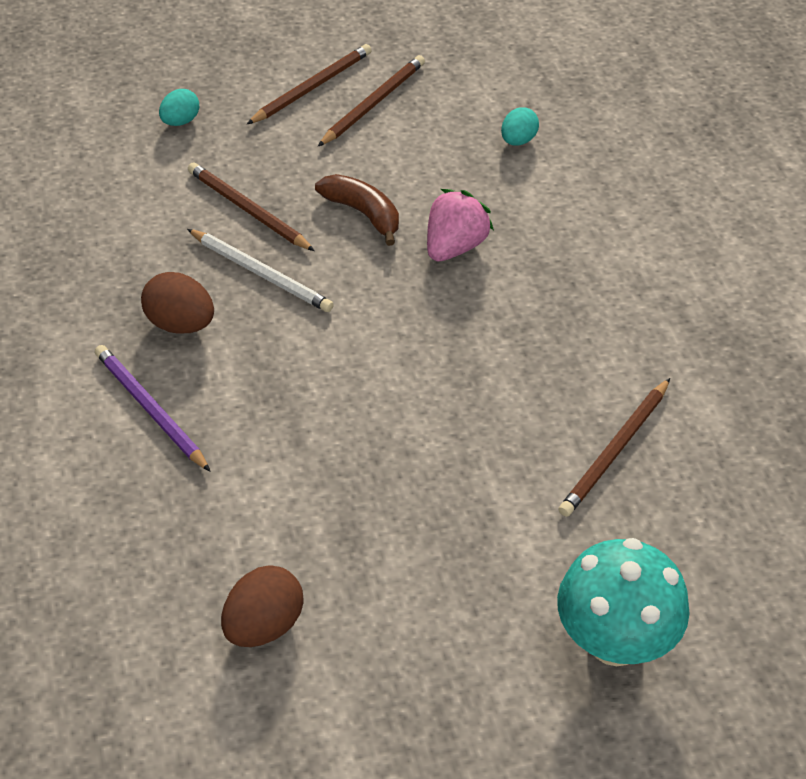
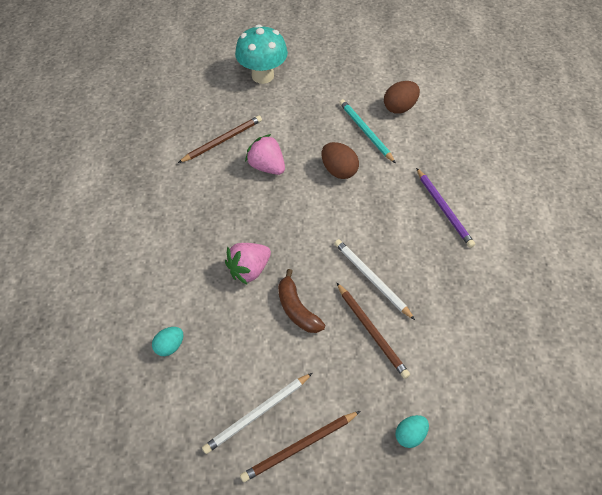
camera: 165 degrees left, 5 degrees up
(181, 324) = (423, 256): brown egg -> brown egg (339, 171)
(329, 540) = (365, 132): none -> turquoise pencil
(373, 103) = (257, 414): brown pencil -> white pencil
(502, 416) = (267, 166): none -> pink strawberry

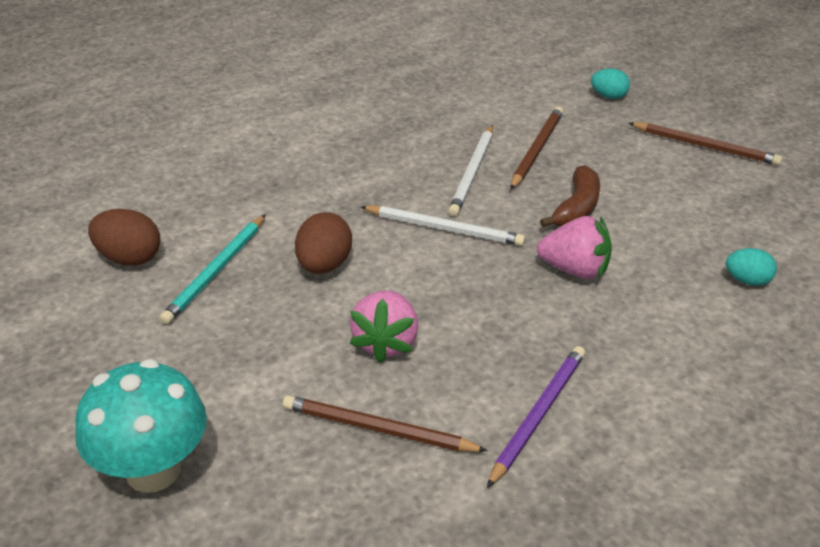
camera: 125 degrees left, 15 degrees down
(257, 414) = (716, 183): white pencil -> white pencil (444, 228)
(444, 209) = (309, 157): purple pencil -> purple pencil (538, 415)

